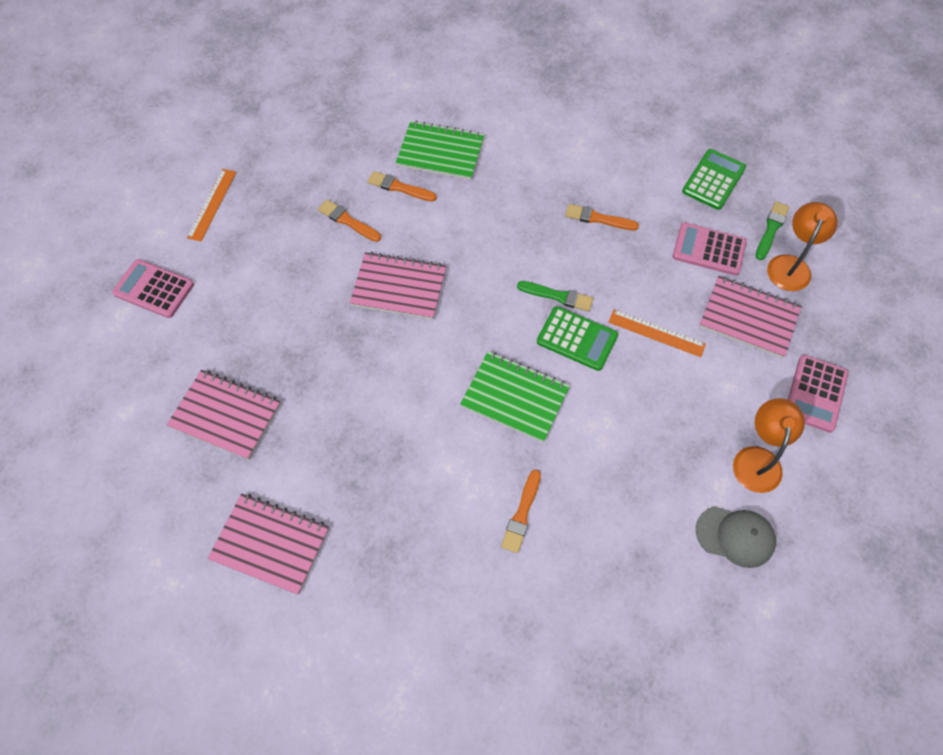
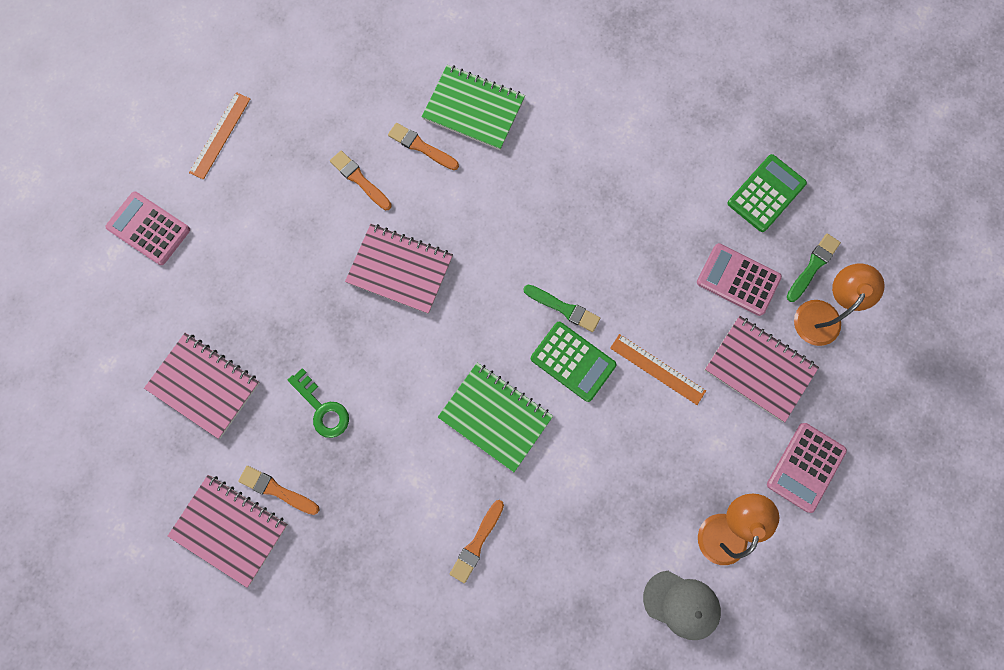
camera: 10 degrees right, 15 degrees up
(346, 417) = (322, 408): none -> green key
(598, 218) = (628, 221): orange brush -> orange brush (277, 490)

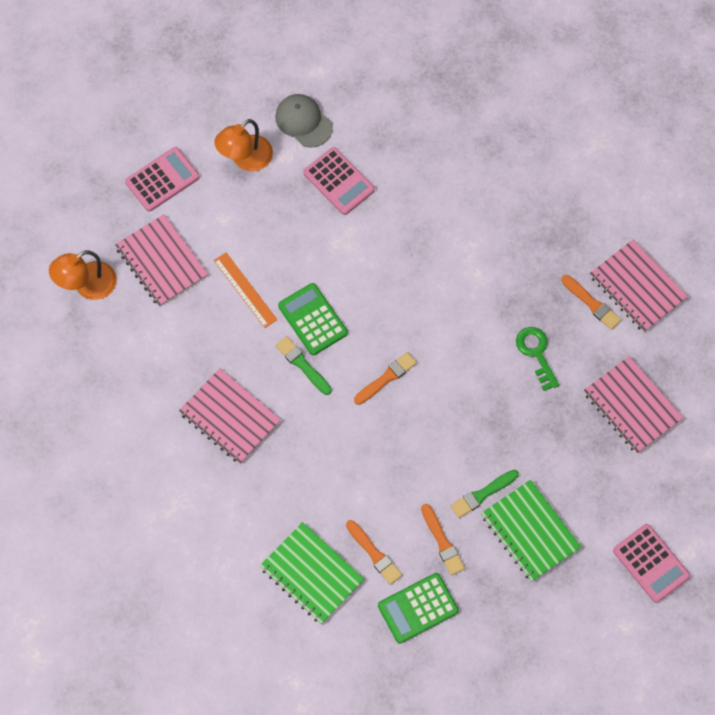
camera: 160 degrees left, 10 degrees down
(220, 135) = (562, 633): orange ruler -> none
(400, 270) = (432, 446): pink notebook -> pink notebook (230, 417)
(477, 543) = (443, 213): orange brush -> orange brush (386, 378)
(495, 417) = (394, 299): green notebook -> green notebook (530, 531)
(738, 280) = (143, 337): pink calculator -> pink calculator (339, 181)
(766, 193) = (81, 401): green calculator -> green calculator (418, 608)
(813, 266) = (74, 326): green brush -> green brush (482, 494)

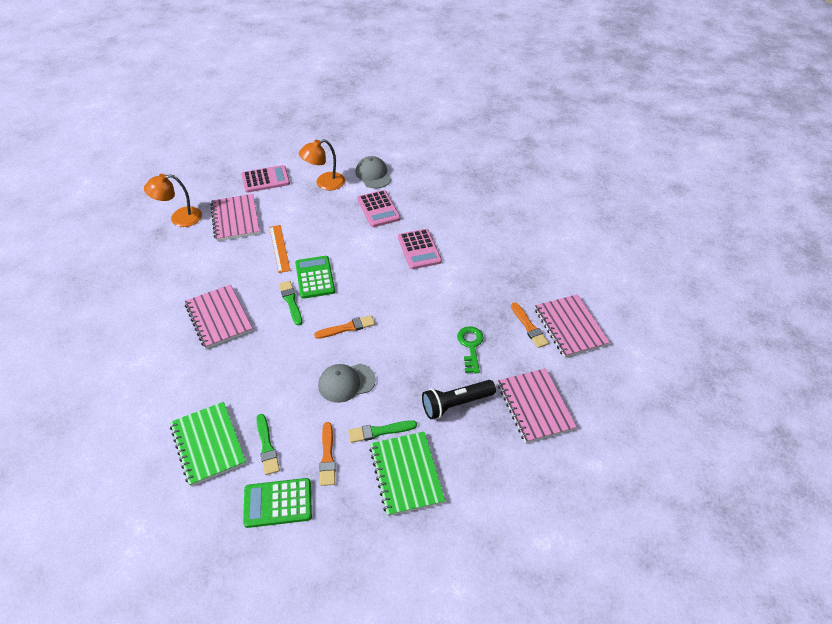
camera: 20 degrees right, 20 degrees down
(374, 554) = (267, 446): orange brush -> green brush
(420, 449) = (346, 383): none -> grey cap
(548, 433) = (456, 404): none -> black flashlight
(651, 563) = (505, 539): pink calculator -> pink calculator (419, 249)

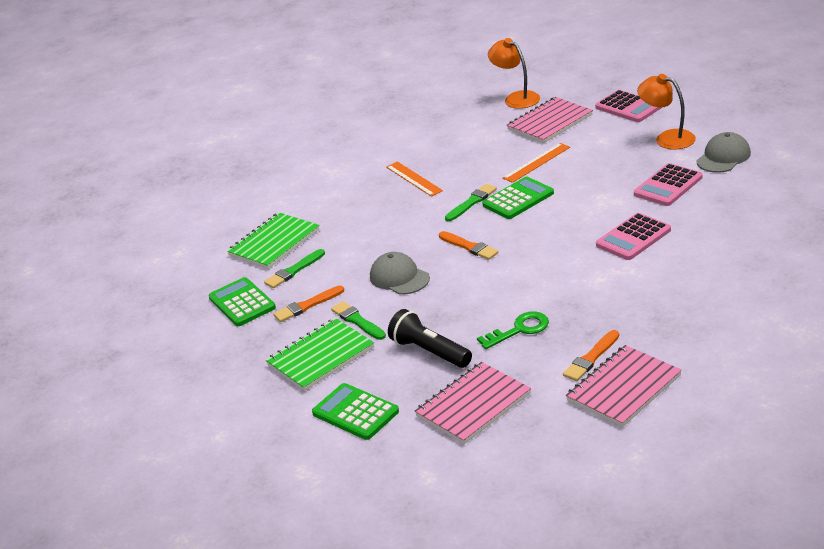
camera: 70 degrees right, 15 degrees down
(219, 318) = (414, 179): pink notebook -> orange ruler
(495, 479) = (355, 412): none -> green calculator

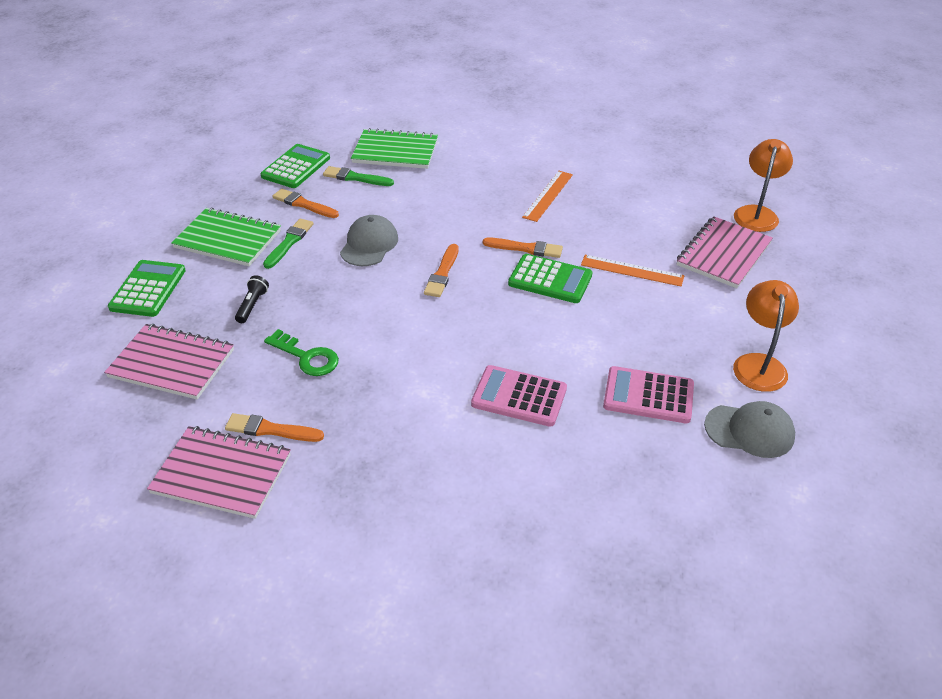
camera: 55 degrees right, 10 degrees up
(430, 352) = (252, 305): black flashlight -> black flashlight, size x0.56
(471, 202) = (525, 248): green brush -> orange brush
(550, 122) = (723, 254): pink notebook -> pink notebook turned 75 degrees counterclockwise
(628, 107) = (806, 308): pink calculator -> none

